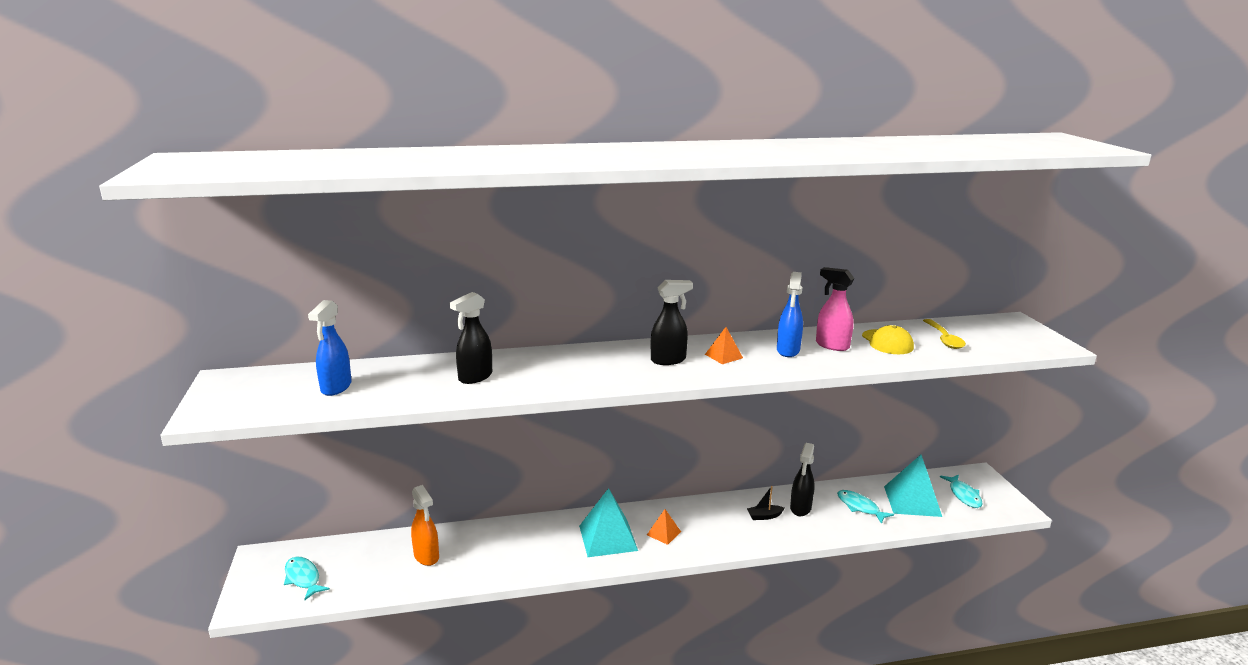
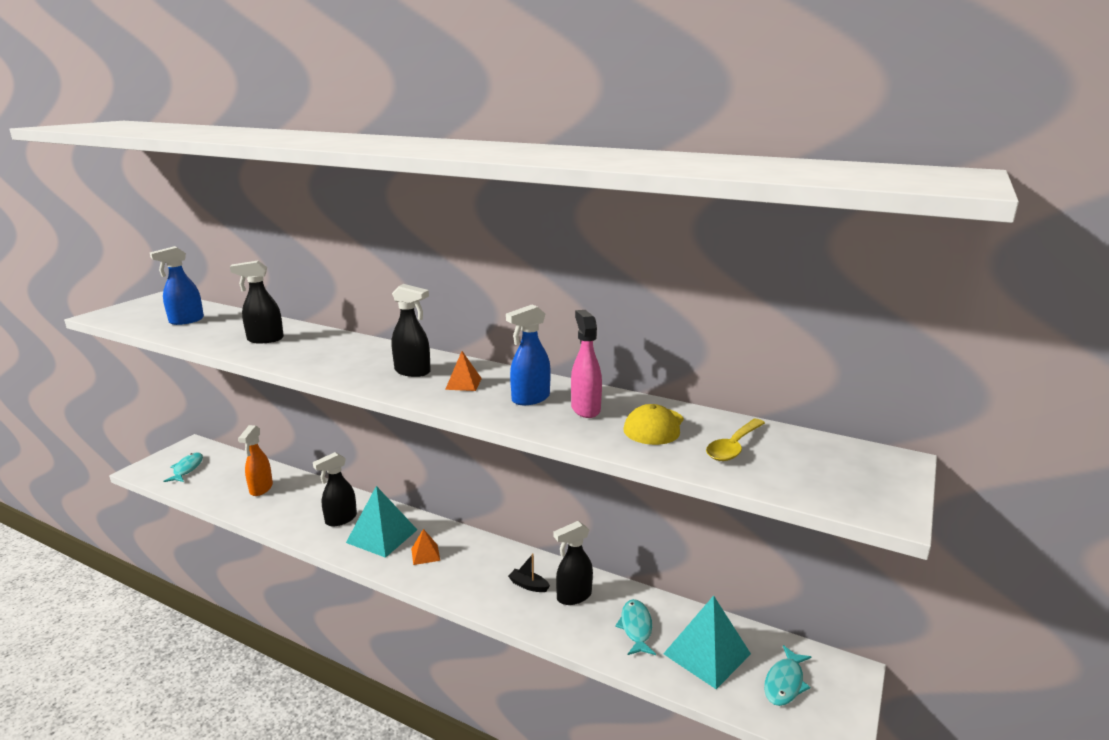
camera: 40 degrees right, 0 degrees up
(551, 543) = (340, 519): none -> black spray bottle

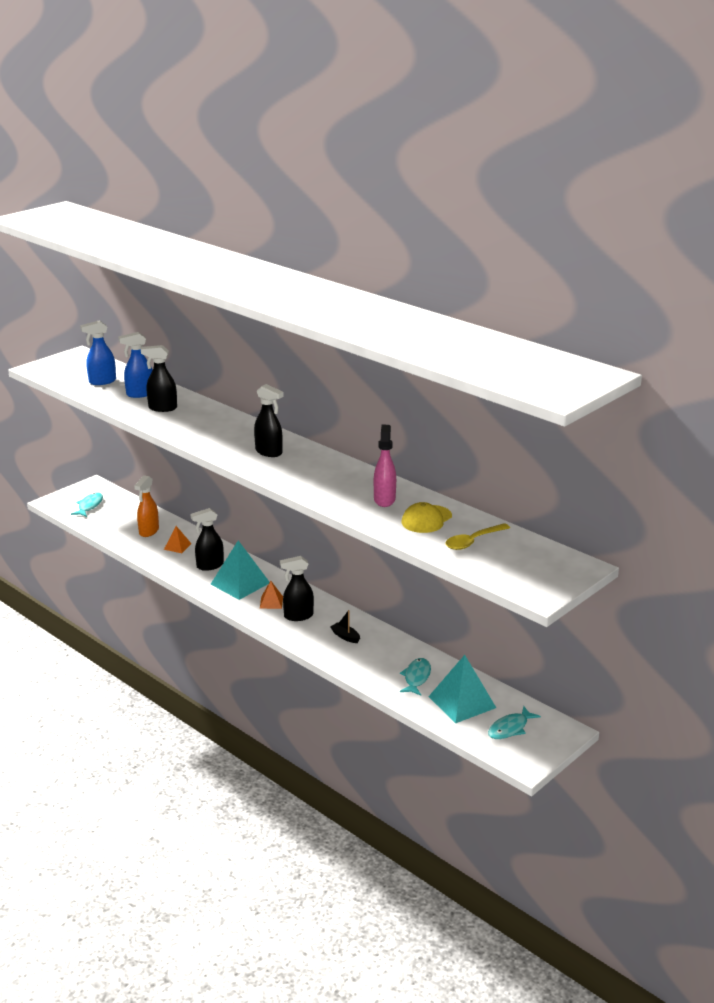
camera: 15 degrees right, 5 degrees up
(463, 384) = (303, 467): orange pyramid -> orange pyramid (177, 546)
(530, 399) = (347, 486): blue spray bottle -> blue spray bottle (140, 394)
(573, 596) = (378, 650): black spray bottle -> black spray bottle (298, 616)

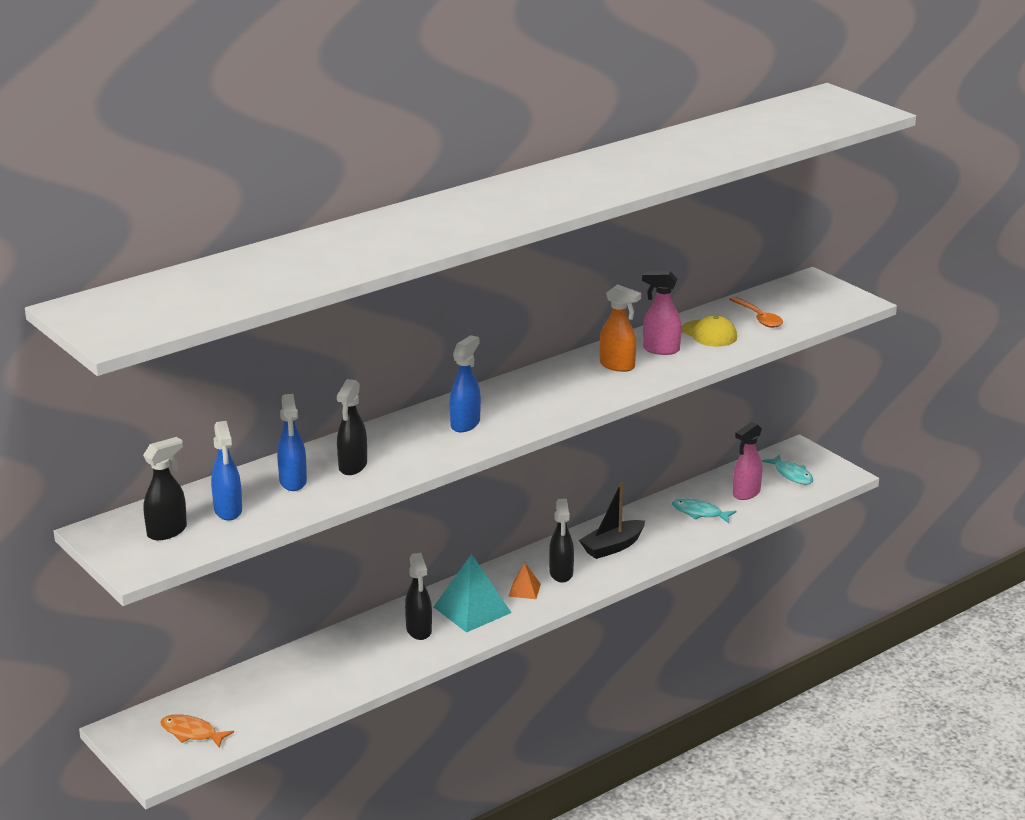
camera: 80 degrees left, 0 degrees up
(89, 506) = (192, 733): turquoise fish -> orange fish
(148, 531) = (301, 678): orange spray bottle -> orange spray bottle (617, 366)
(177, 546) = (355, 655): orange pyramid -> none
(230, 436) = (465, 424): none -> blue spray bottle
(269, 452) = (520, 403): black spray bottle -> black spray bottle (167, 531)
(345, 636) = (612, 547): black boat -> black boat, size x1.80
(462, 702) = (746, 493): turquoise pyramid -> pink spray bottle
(473, 541) = (758, 318): yellow spoon -> orange spoon

